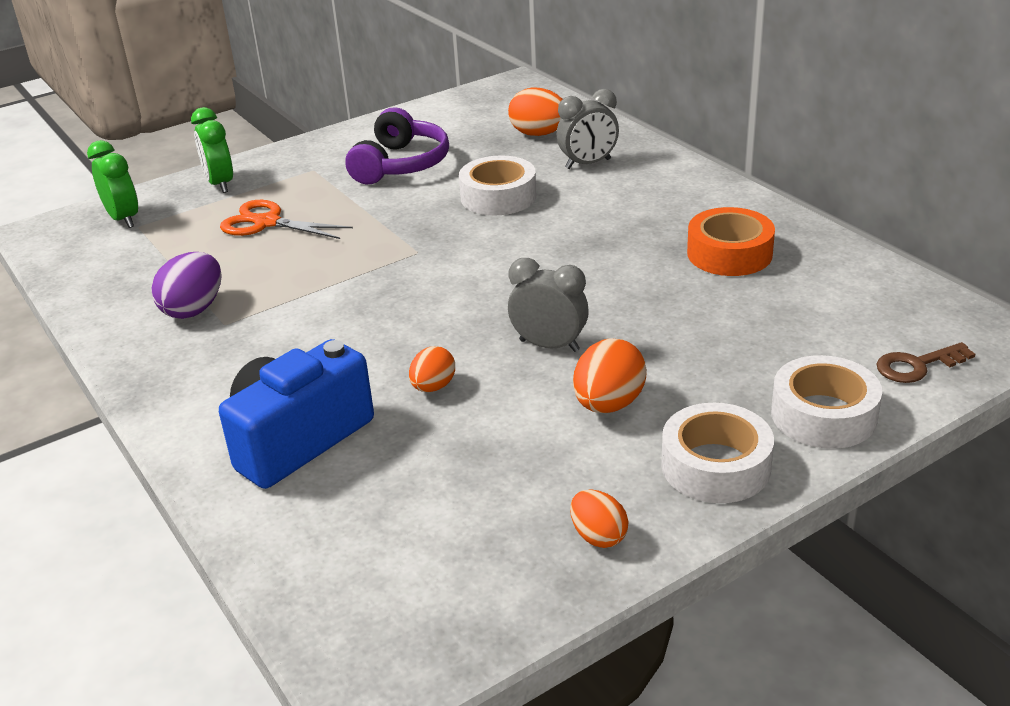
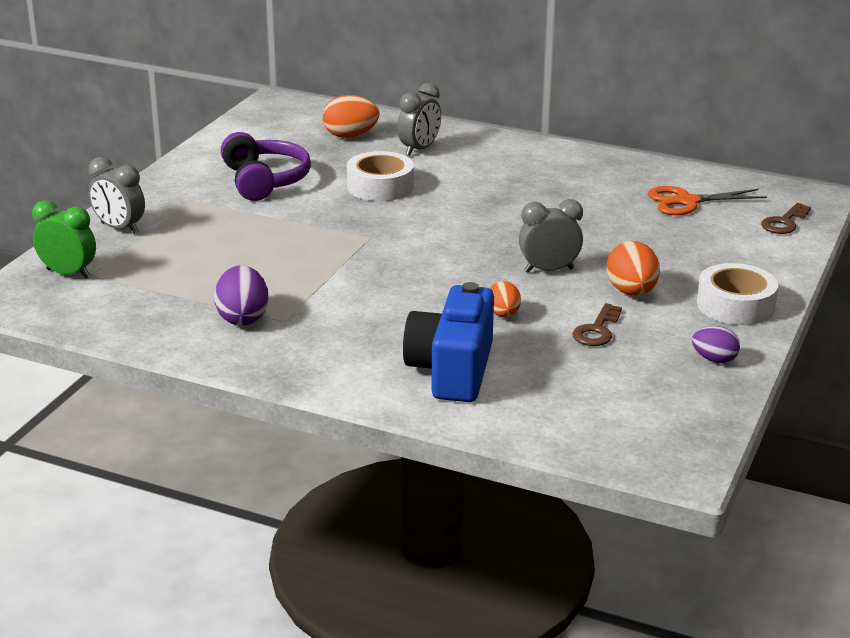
camera: 35 degrees left, 5 degrees down
(220, 184) = (119, 228): green clock -> grey clock
(267, 223) = (211, 246): orange scissors -> orange scissors (687, 201)
(508, 443) = (597, 330): none -> brown key
(598, 536) = (714, 359): orange egg -> purple egg
(729, 254) = (597, 186): orange tape -> none
(823, 415) = (763, 262): white tape -> none

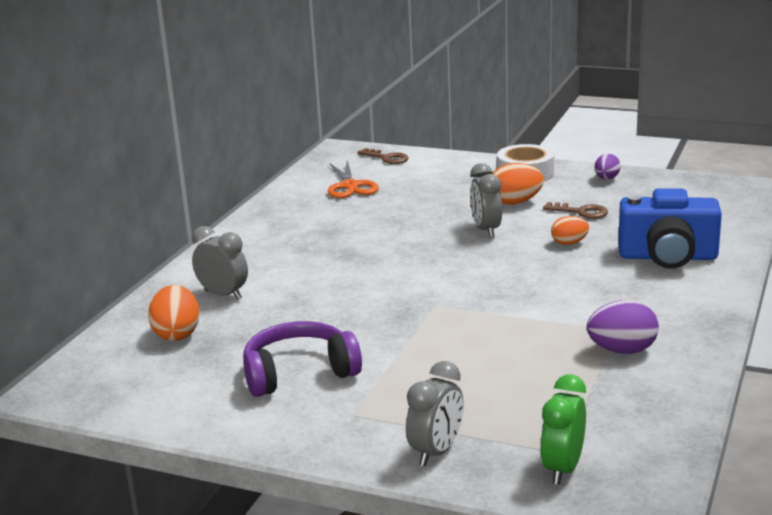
camera: 90 degrees left, 5 degrees down
(380, 186) = (317, 308): white tape -> none

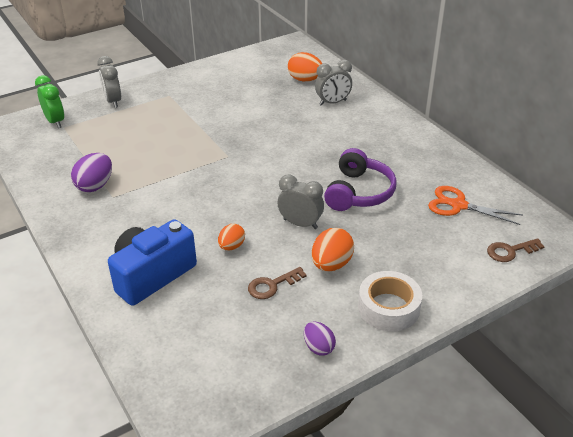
camera: 125 degrees right, 15 degrees up
(299, 373) = (221, 95): purple headphones -> purple headphones (358, 192)

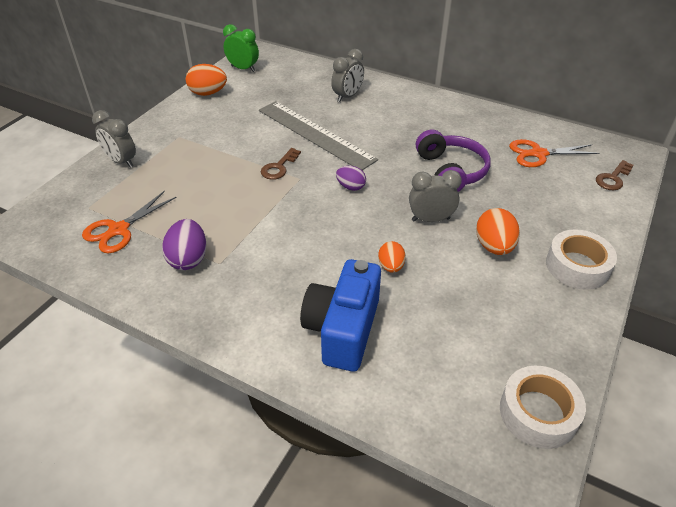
camera: 30 degrees left, 5 degrees up
(55, 121) = (71, 205): green clock -> green clock (243, 69)
(69, 149) = (119, 230): none -> orange scissors
(234, 394) = (538, 413): none -> white tape
(272, 285) = (464, 288): brown key -> brown key (279, 167)
(274, 125) = (315, 134): none -> grey ruler
(305, 80) = (301, 82): orange egg -> orange egg (208, 93)
(318, 347) = (561, 329): purple egg -> purple egg (351, 187)

